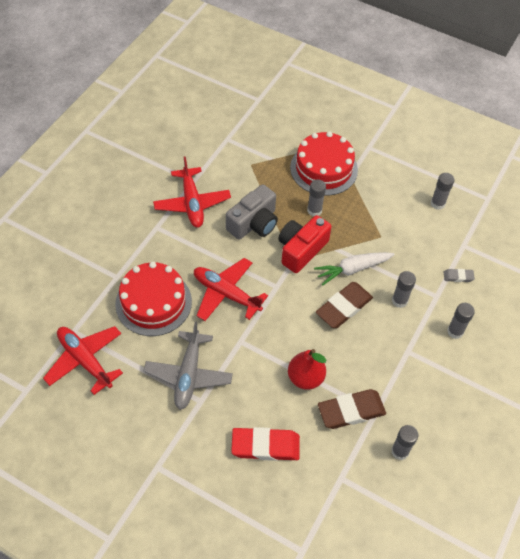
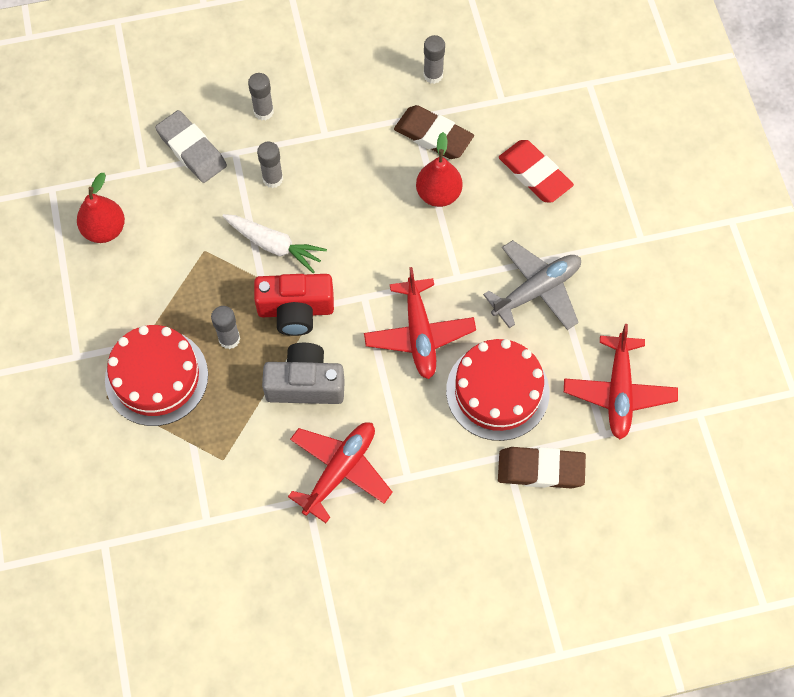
camera: 130 degrees left, 10 degrees up
(344, 307) = (328, 220): brown eraser -> brown eraser (540, 469)
(437, 203) = (104, 229): grey glue stick -> red pear
(458, 276) = (192, 149): grey eraser -> grey eraser, size x2.04

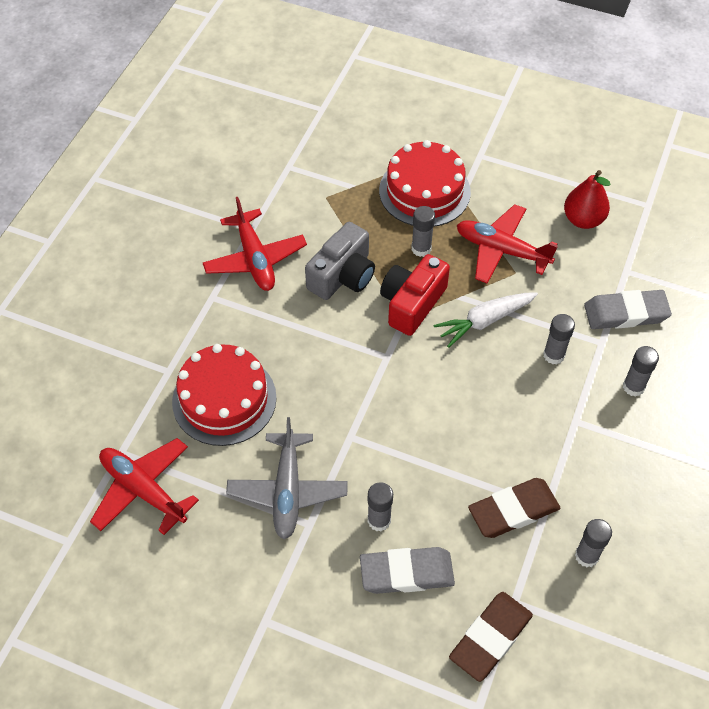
camera: 125 degrees right, 10 degrees down
(419, 334) = (321, 375): red plane -> red plane (502, 250)
(438, 194) = (445, 474): red pear -> none
(510, 215) = (379, 520): none -> grey glue stick
(535, 174) = (406, 573): red eraser -> grey eraser
(540, 469) = (135, 387): brown eraser -> brown eraser (490, 638)

